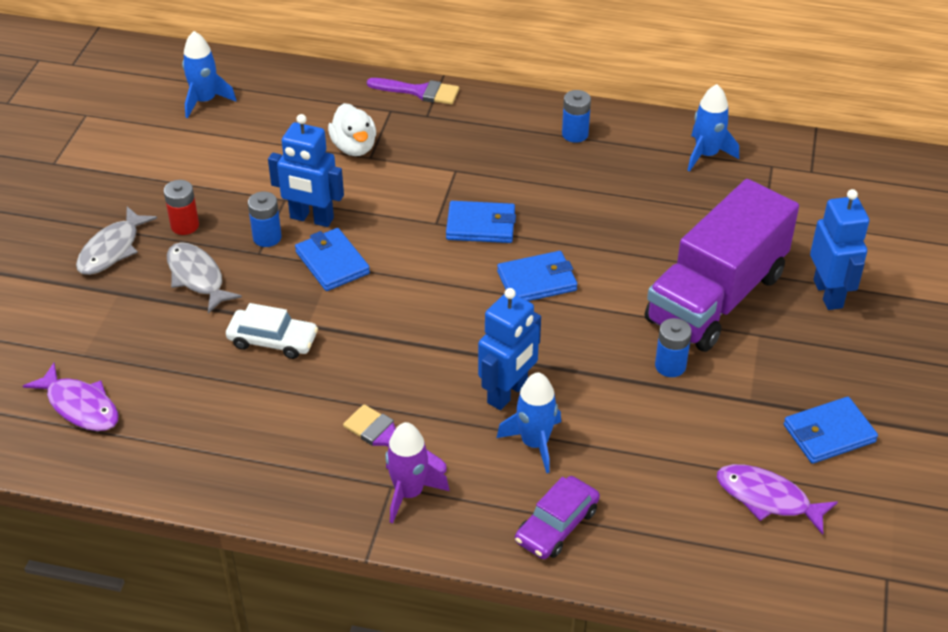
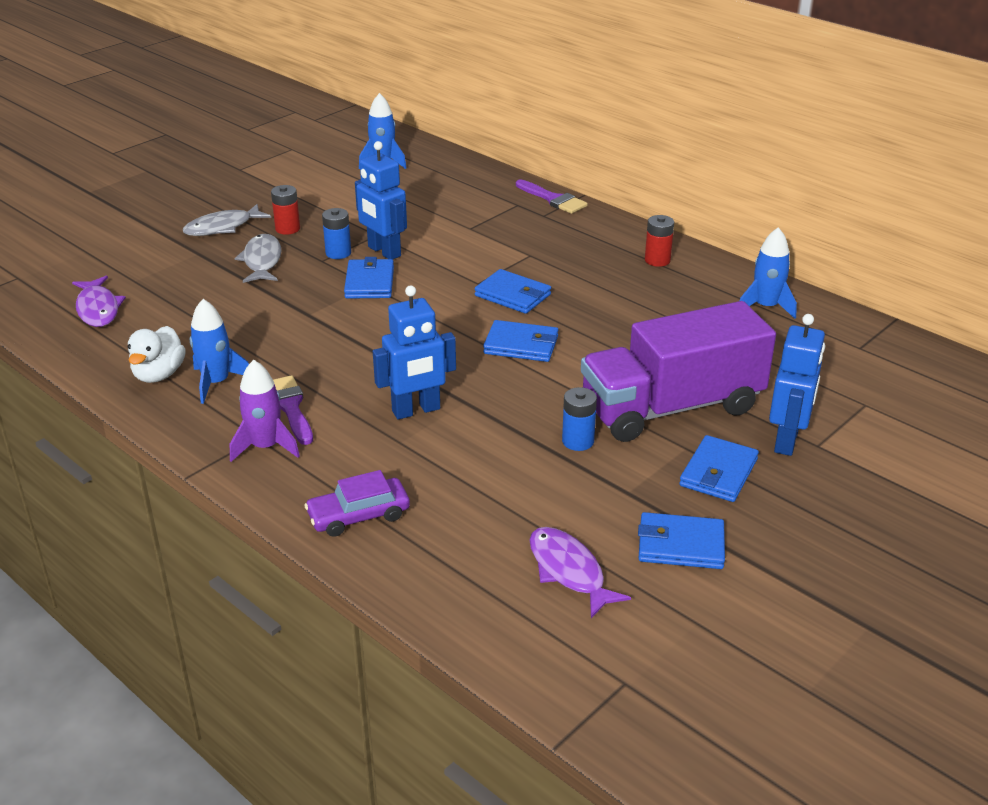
camera: 30 degrees right, 10 degrees down
(272, 340) = (272, 315): white car -> none
(354, 147) = (464, 218): white duck -> white duck (159, 374)
(534, 443) = (402, 452): blue rocket -> blue rocket (216, 383)
(575, 134) = (657, 260): blue battery -> red battery
(802, 349) = (718, 473): none -> blue wallet

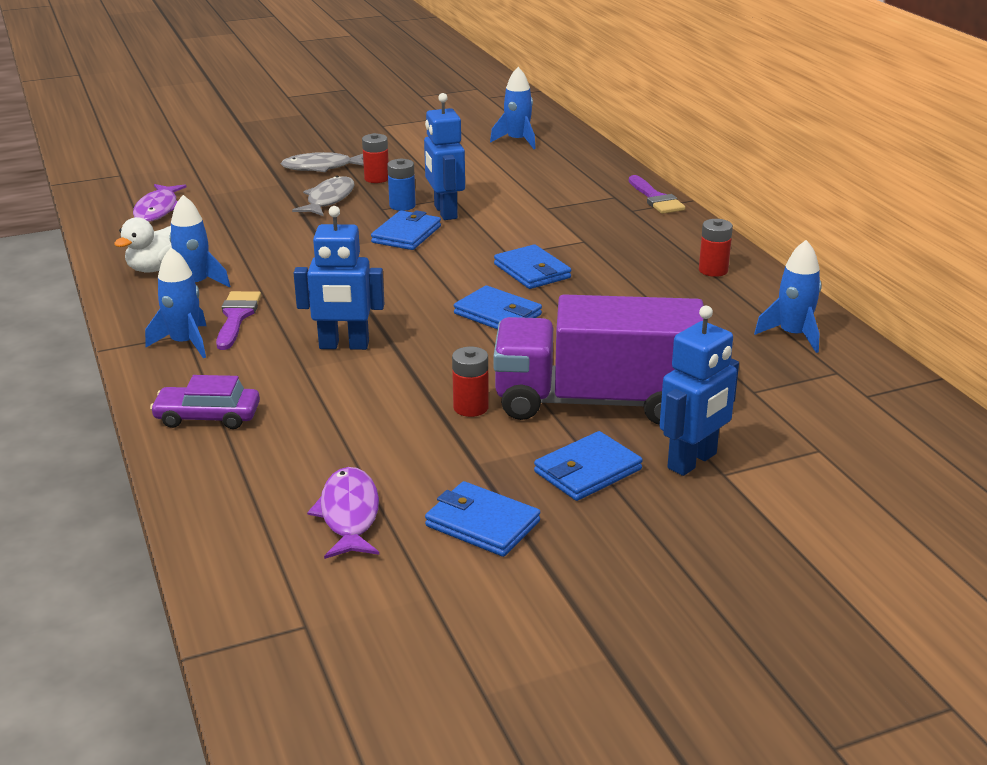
camera: 25 degrees right, 5 degrees down
(266, 447) = (185, 343): purple rocket -> blue rocket
(578, 441) = (471, 407): blue battery -> red battery

